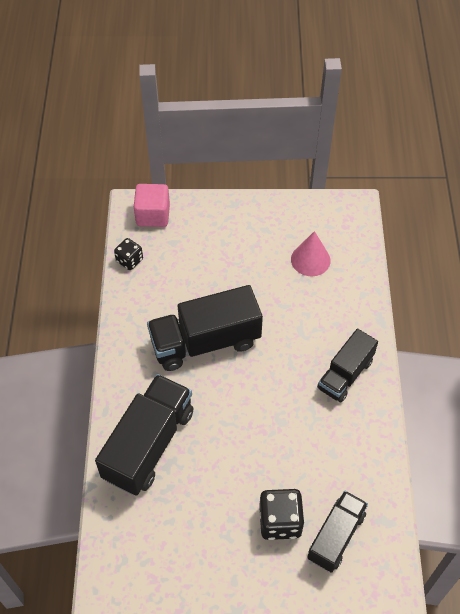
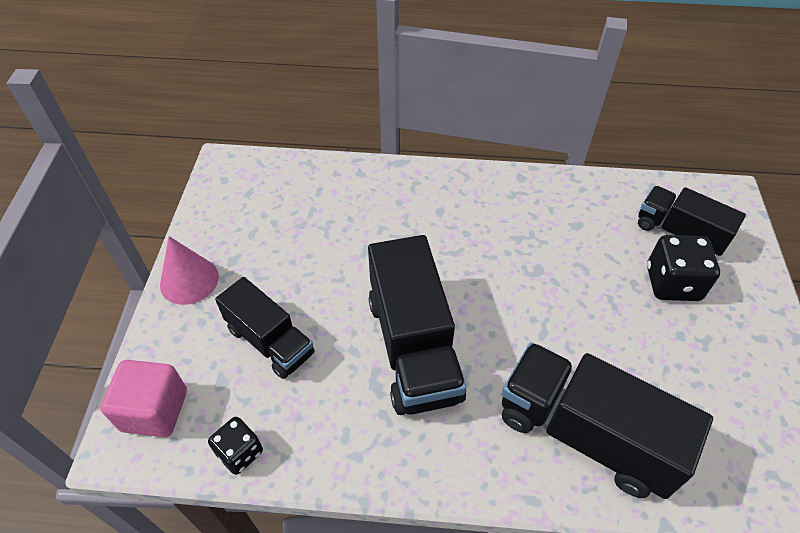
camera: 85 degrees left, 5 degrees down
(310, 260) = (297, 216): pink cone -> pink cone (189, 280)
(345, 374) = (471, 201): black truck -> black truck (270, 341)

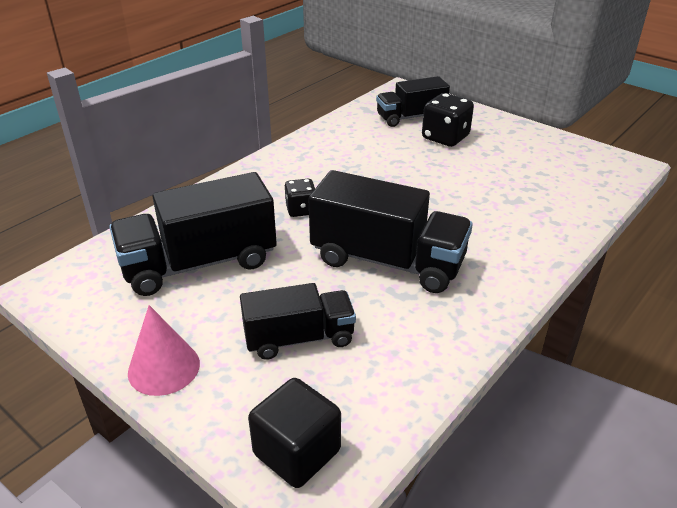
camera: 55 degrees left, 15 degrees down
(154, 410) = (297, 452): pink cube -> black cube
(240, 452) = (398, 404): black dice -> black dice (301, 210)
(585, 433) = (525, 220): black truck -> black truck (199, 263)

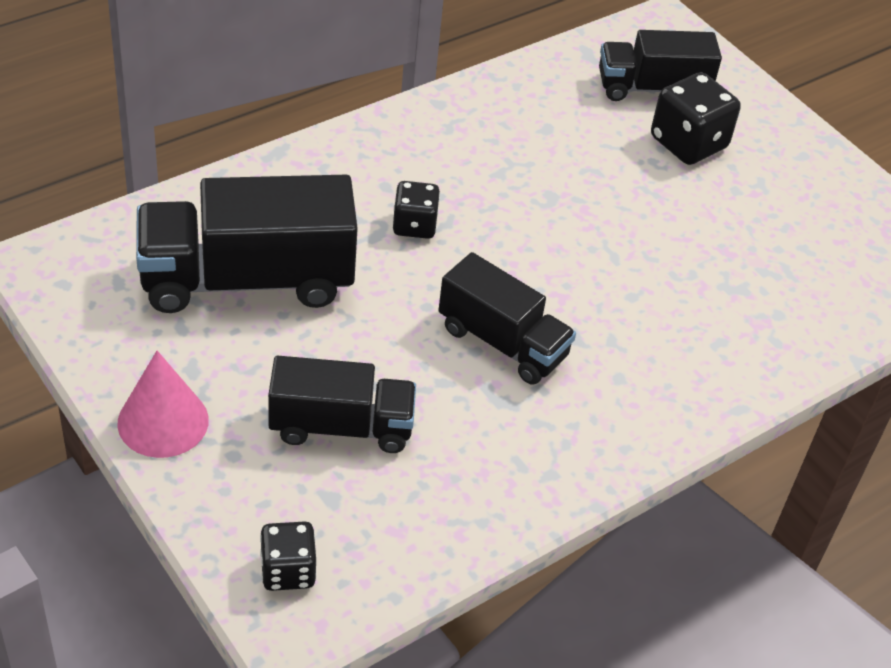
camera: 10 degrees right, 10 degrees up
(297, 452) = (288, 571): black cube -> black dice
(387, 261) = (502, 342): black truck -> black truck, size x0.63

